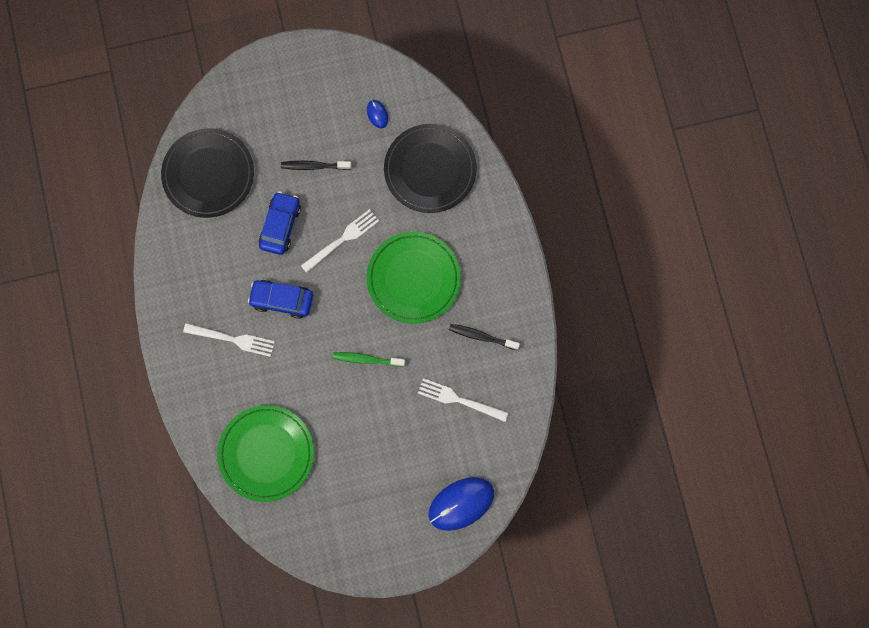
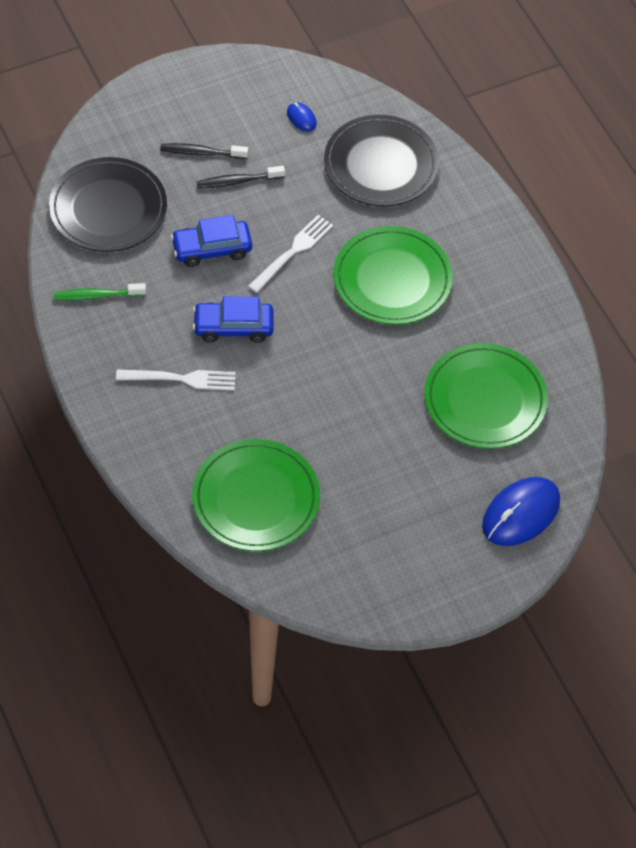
camera: 15 degrees left, 20 degrees down
(280, 226) = (212, 249): blue car -> blue car turned 105 degrees counterclockwise
(366, 359) = (357, 374): green toothbrush -> green toothbrush (97, 295)
(459, 400) = (485, 399): white fork -> green plate
(481, 336) = (493, 327): black toothbrush -> black toothbrush (201, 152)

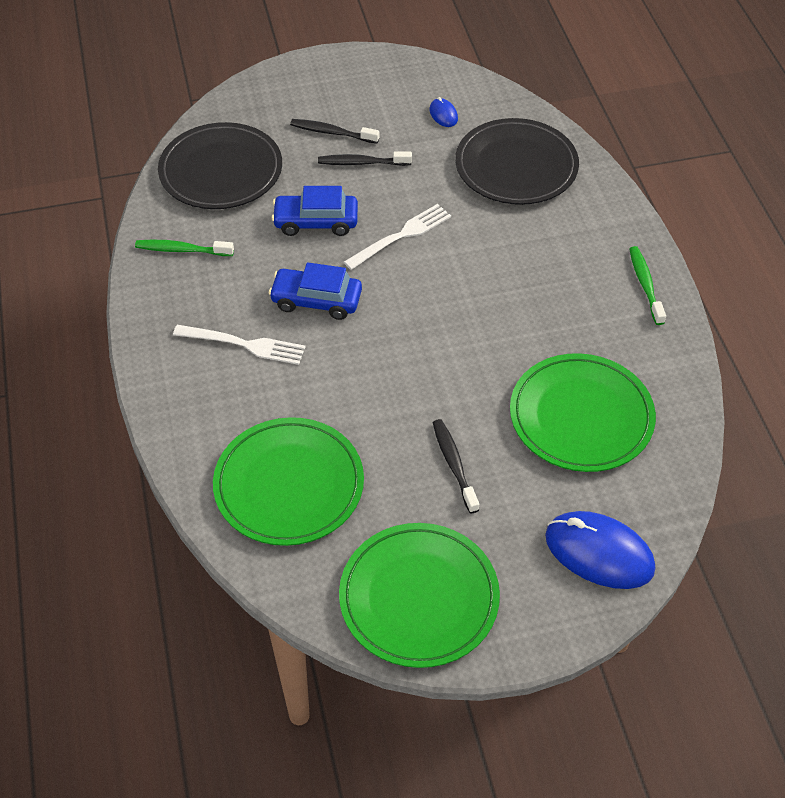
camera: 15 degrees right, 5 degrees down
(388, 458) = (454, 464): none -> black toothbrush
(392, 279) = (502, 277): green plate -> green plate (419, 598)
(517, 268) = (645, 284): none -> green toothbrush
(520, 513) = (599, 552): blue mouse -> blue mouse turned 60 degrees clockwise

